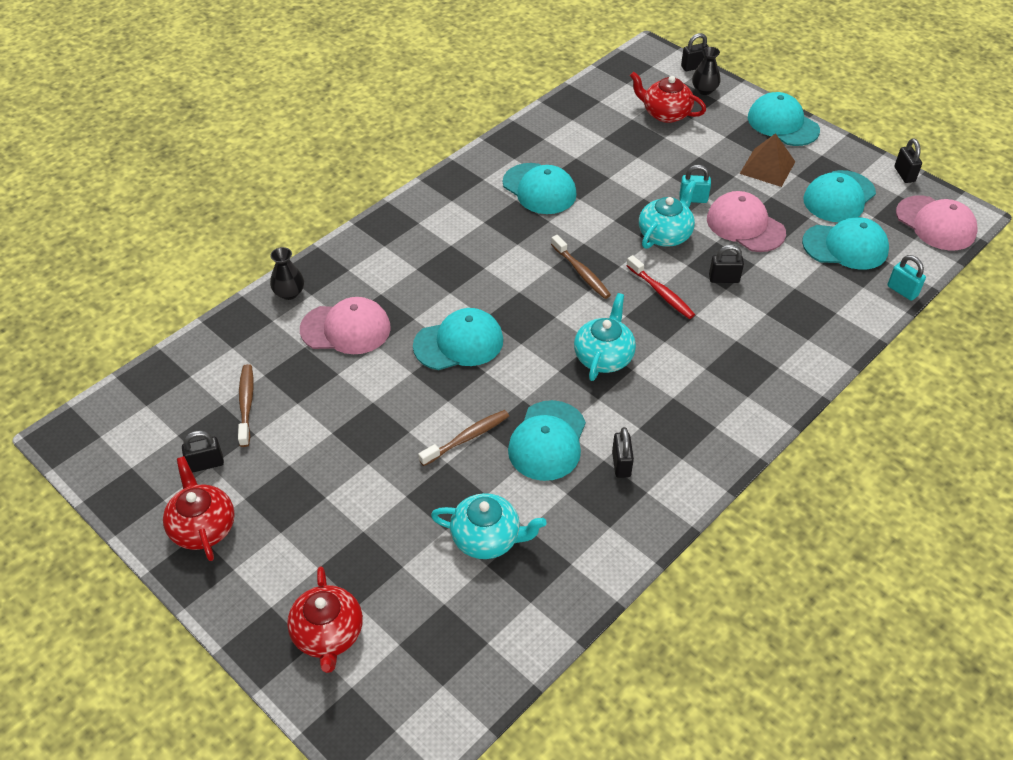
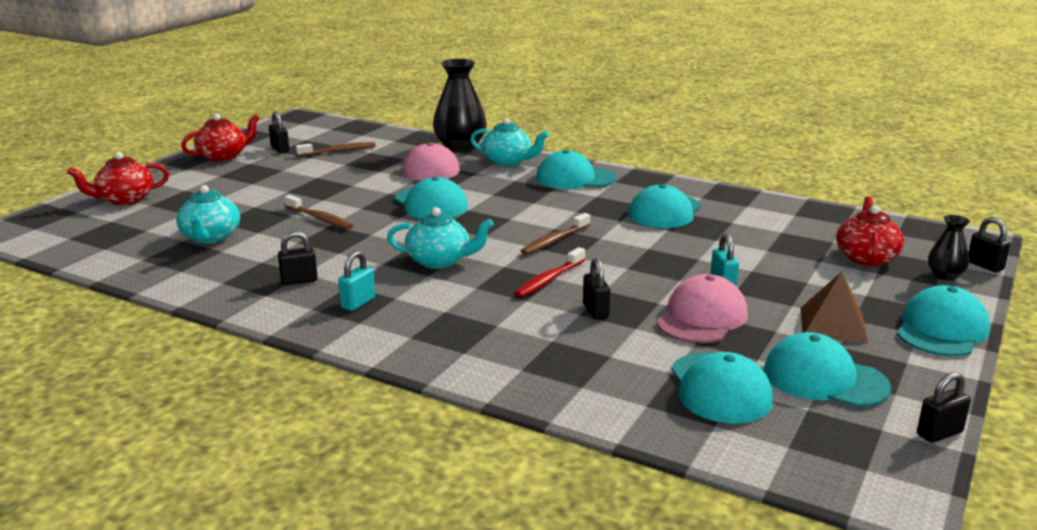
camera: 75 degrees right, 25 degrees down
(289, 293) = (460, 147): black vase -> black vase, size x1.92
(547, 441) = (322, 248): turquoise cap -> turquoise cap (575, 178)
(665, 234) = (646, 274): turquoise teapot -> turquoise teapot (508, 161)
(902, 291) = (659, 438): turquoise padlock -> turquoise padlock (358, 303)
(935, 223) = (844, 466): pink cap -> none

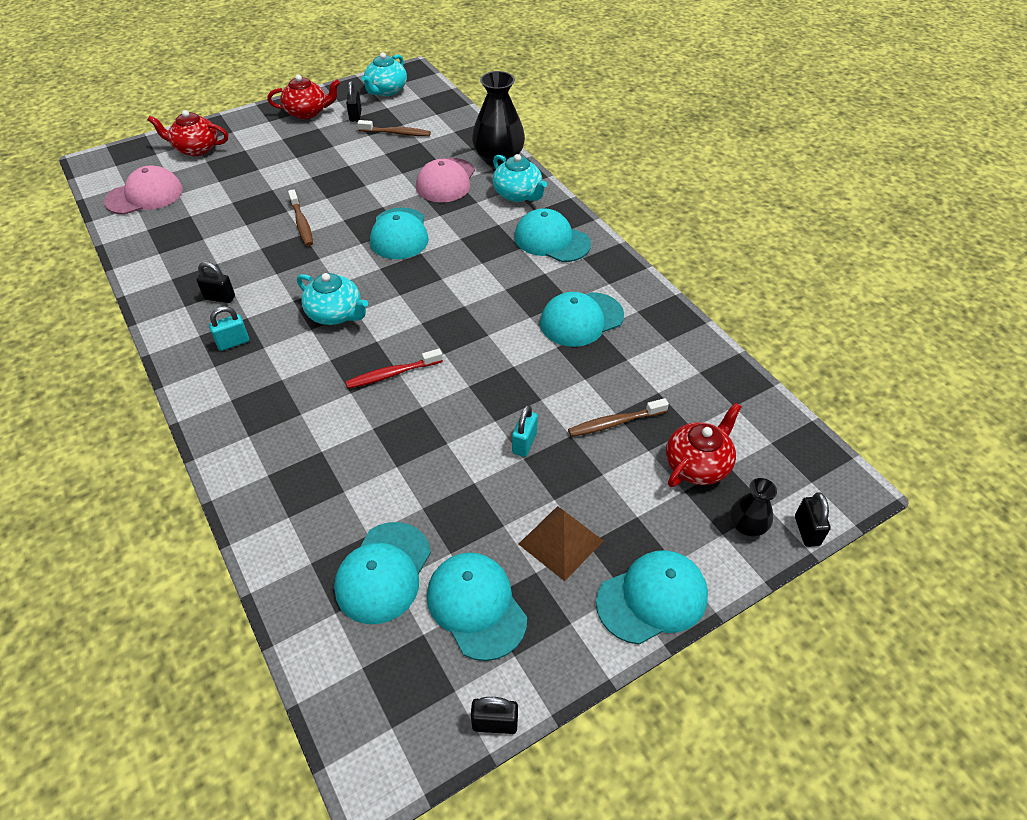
camera: 30 degrees right, 25 degrees up
(210, 237) = (210, 219): turquoise teapot -> turquoise teapot (386, 90)
(554, 241) = (447, 323): brown toothbrush -> brown toothbrush (614, 423)
(595, 311) = (387, 431): black padlock -> none
(702, 317) = (461, 479): pink cap -> pink cap (145, 195)

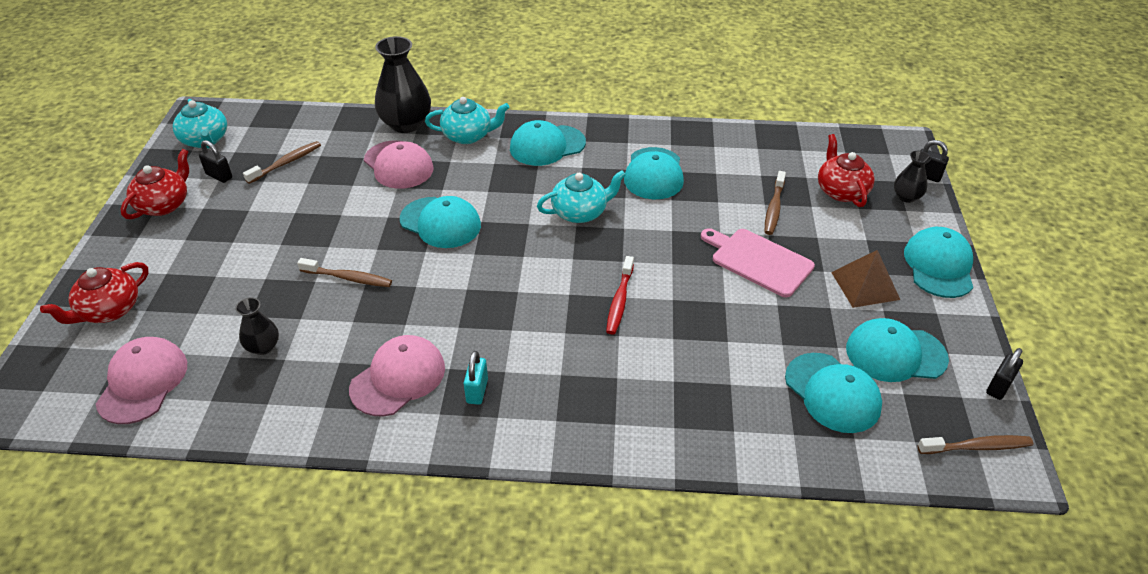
camera: 55 degrees left, 5 degrees down
(207, 223) = (263, 347): none -> black vase
(220, 298) = (398, 378): black padlock -> pink cap
(335, 314) = (508, 305): turquoise teapot -> turquoise teapot (580, 212)
(388, 729) = (977, 447): none -> brown toothbrush
(524, 443) = (758, 261): turquoise padlock -> pink cutting board

